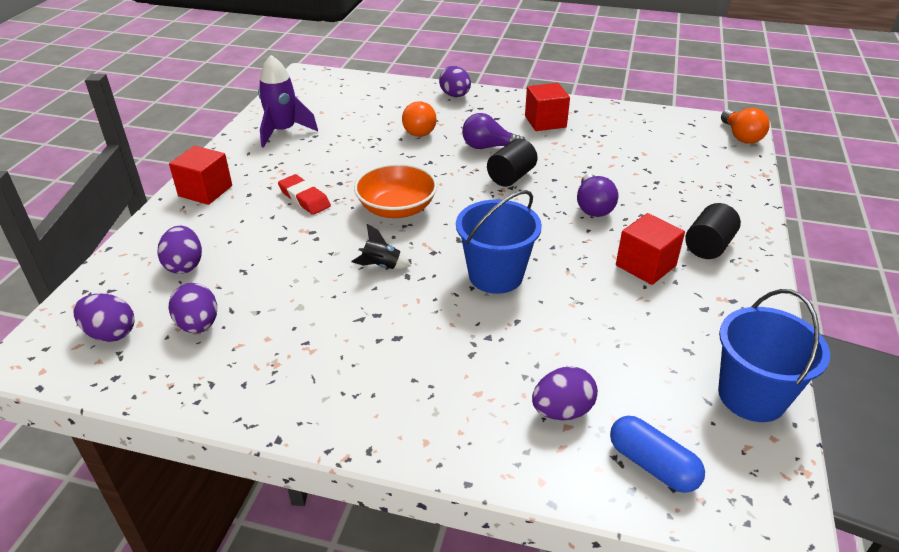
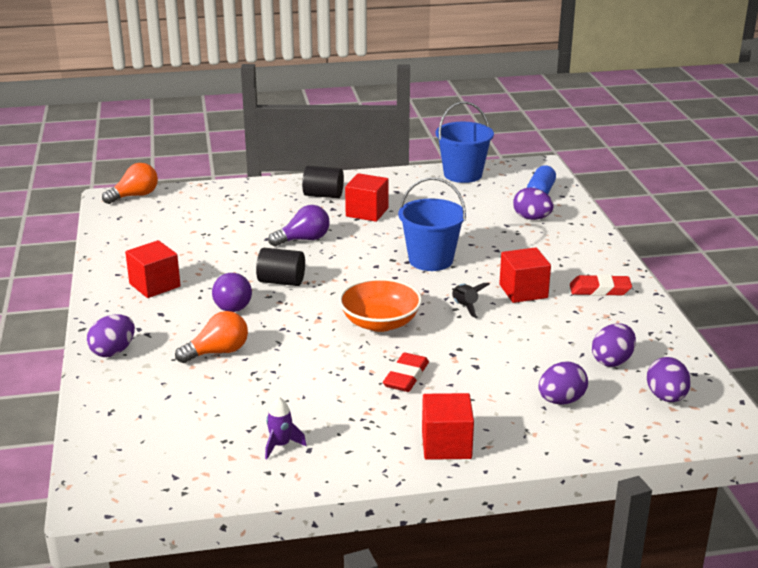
camera: 115 degrees left, 10 degrees down
(283, 131) = (281, 445): purple rocket -> purple rocket, size x0.54
(329, 386) = (600, 290): none -> red eraser
(378, 319) = (523, 291): none -> red cube

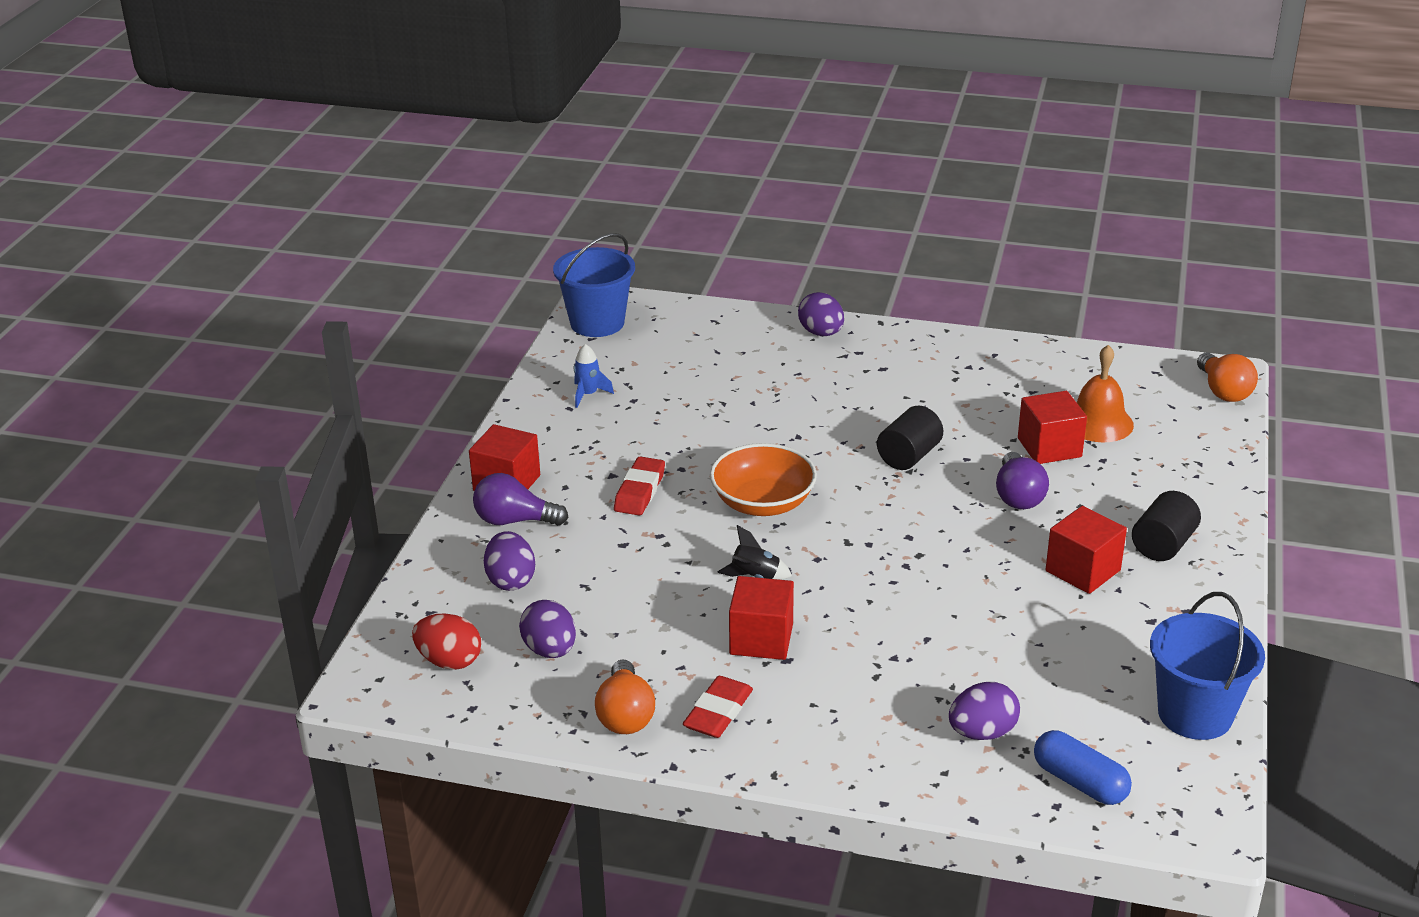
camera: 115 degrees right, 5 degrees up
(154, 285) = (952, 373): red cube -> red cube (1049, 447)
(197, 227) = (1098, 422): none -> orange bell
(217, 352) = (776, 389): orange light bulb -> orange light bulb (625, 715)
(231, 304) = (875, 413): purple light bulb -> purple light bulb (514, 520)
(281, 445) = (588, 394): purple rocket -> blue rocket
(406, 377) = (639, 491): red eraser -> red eraser turned 60 degrees clockwise
(430, 260) = (897, 586): blue bucket -> blue bucket (597, 323)
(666, 397) = (449, 661): purple egg -> red egg

